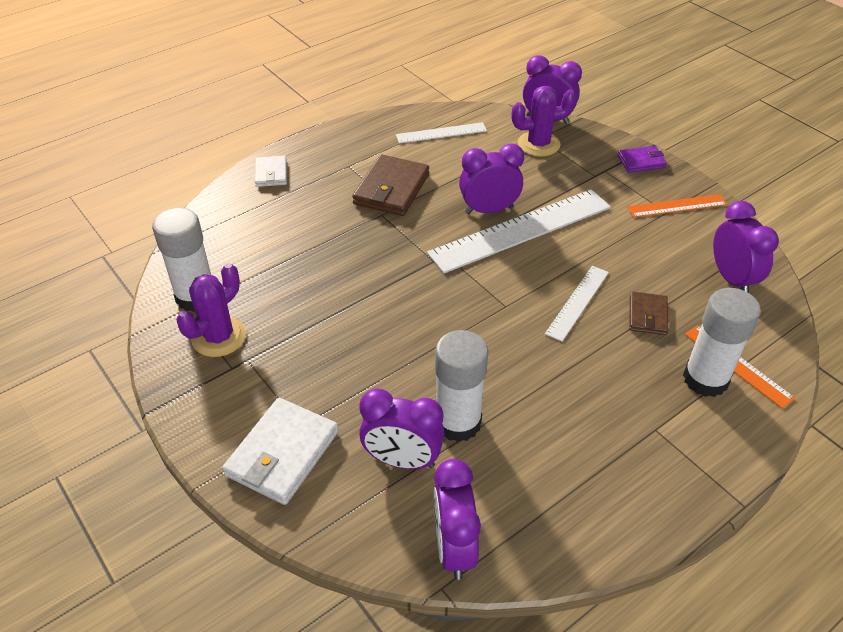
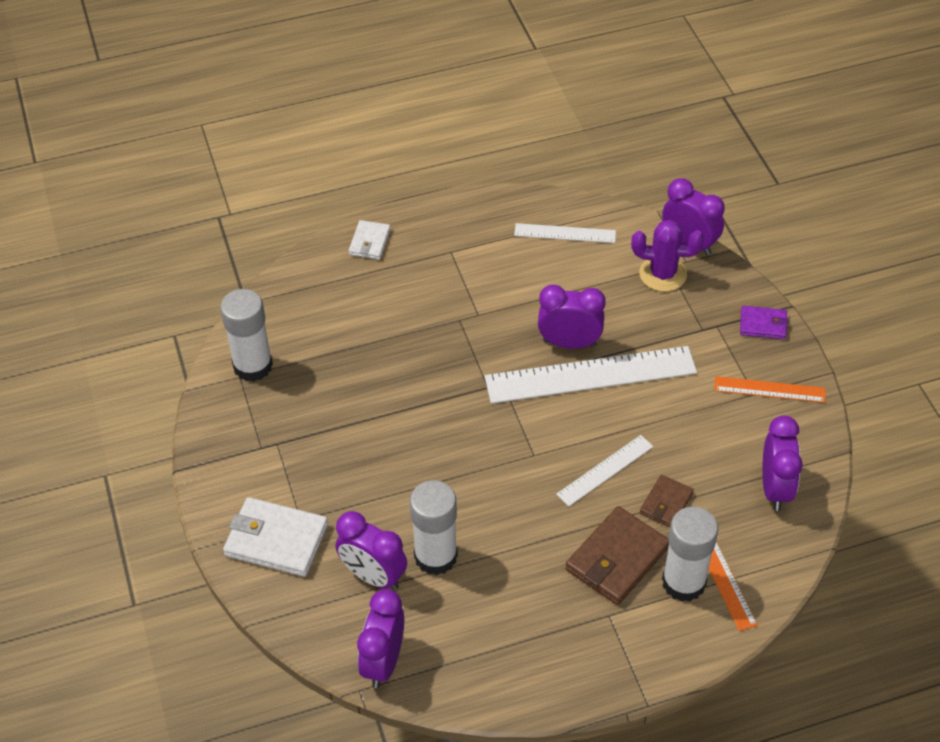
camera: 20 degrees right, 5 degrees up
(219, 337) = (259, 414): purple cactus -> none
(282, 454) = (276, 540): white wallet -> white wallet turned 60 degrees clockwise
(391, 189) = (482, 292): brown wallet -> brown wallet (617, 559)

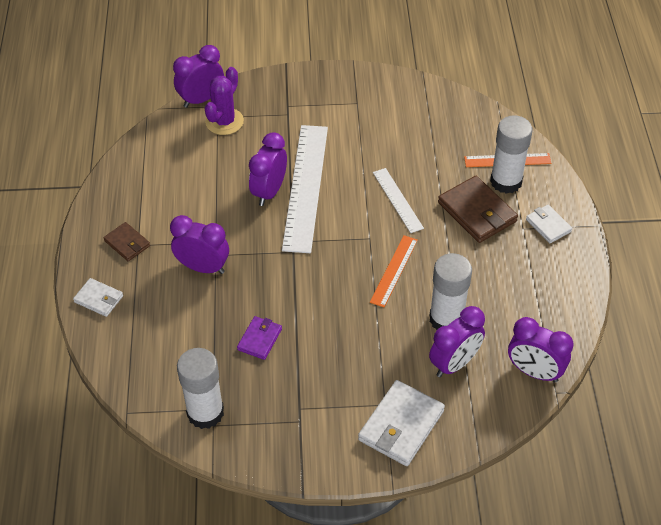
camera: 75 degrees left, 0 degrees up
(565, 233) = (154, 168): white ruler -> none
(624, 643) = (548, 225): none -> white wallet
(666, 503) = (437, 174): brown wallet -> brown wallet (127, 243)
(763, 324) = (297, 81): purple wallet -> purple wallet (259, 339)
(769, 389) = (356, 94): orange ruler -> orange ruler (394, 270)
(775, 488) = (441, 114): purple clock -> purple clock (203, 267)

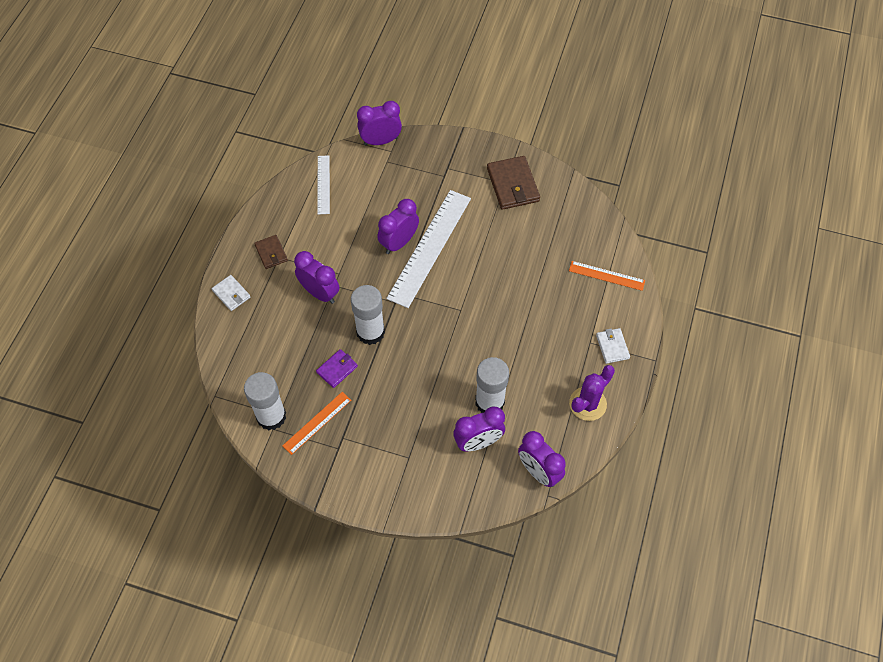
camera: 20 degrees right, 10 degrees up
(224, 121) = (390, 167): purple cactus -> purple cactus (587, 404)
(394, 270) = (467, 345): orange ruler -> orange ruler (317, 423)
(397, 200) = (498, 283): white ruler -> white ruler (323, 184)
(401, 425) = (413, 479): white wallet -> none
(477, 212) = (558, 315): brown wallet -> brown wallet (513, 185)
(506, 181) = (596, 295): white glue stick -> white glue stick (370, 332)

